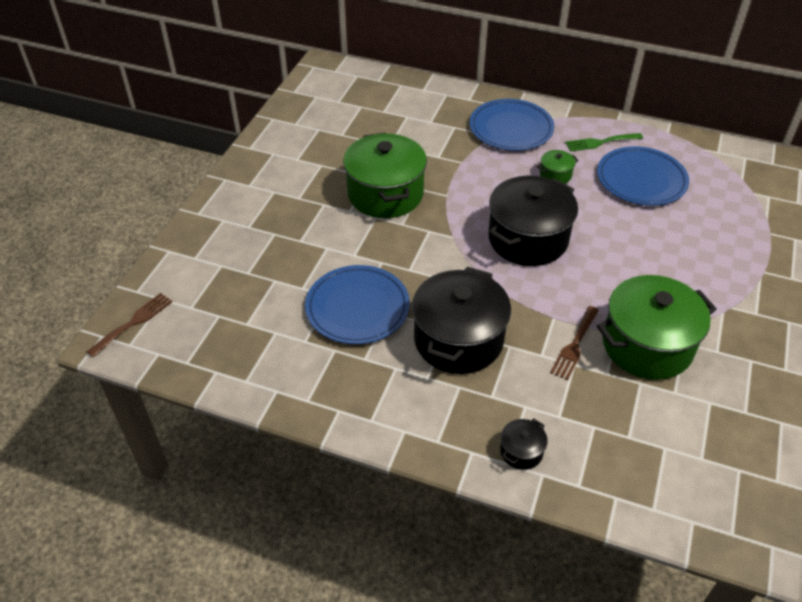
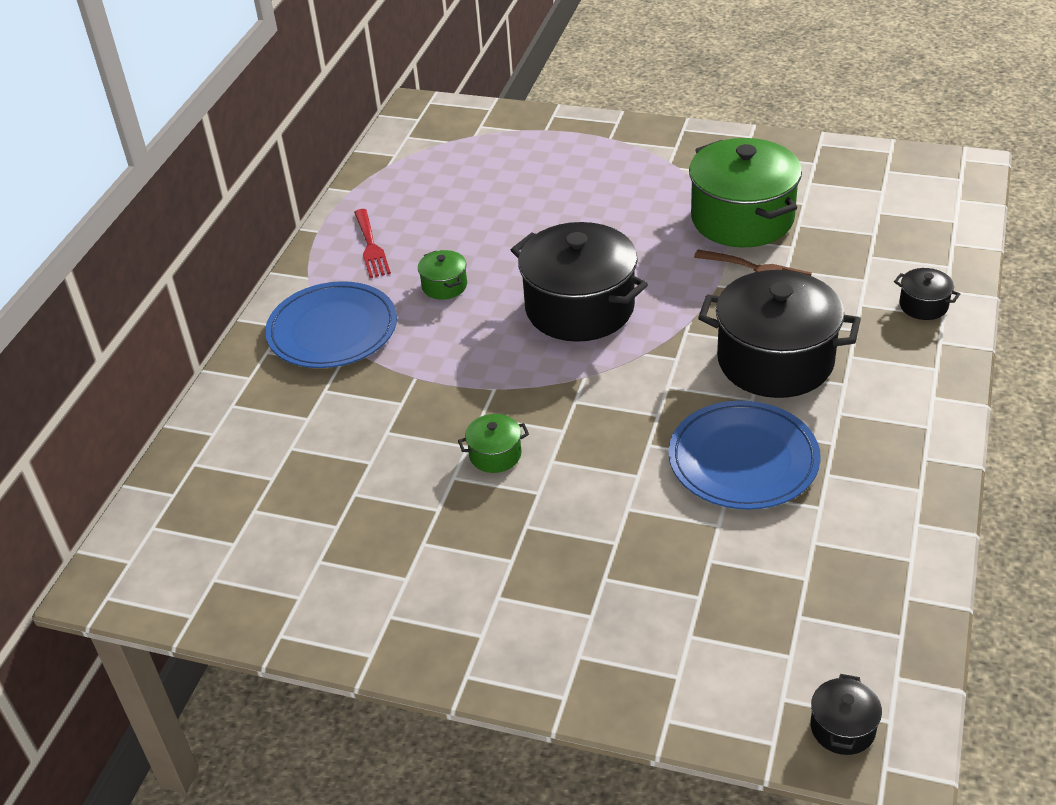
camera: 90 degrees left, 5 degrees down
(134, 322) = (842, 728): brown fork -> black pot
(385, 194) = (495, 455): green pot -> green pot, size x0.43
(600, 142) = (371, 247): green fork -> red fork
(641, 179) = (452, 214): blue plate -> none

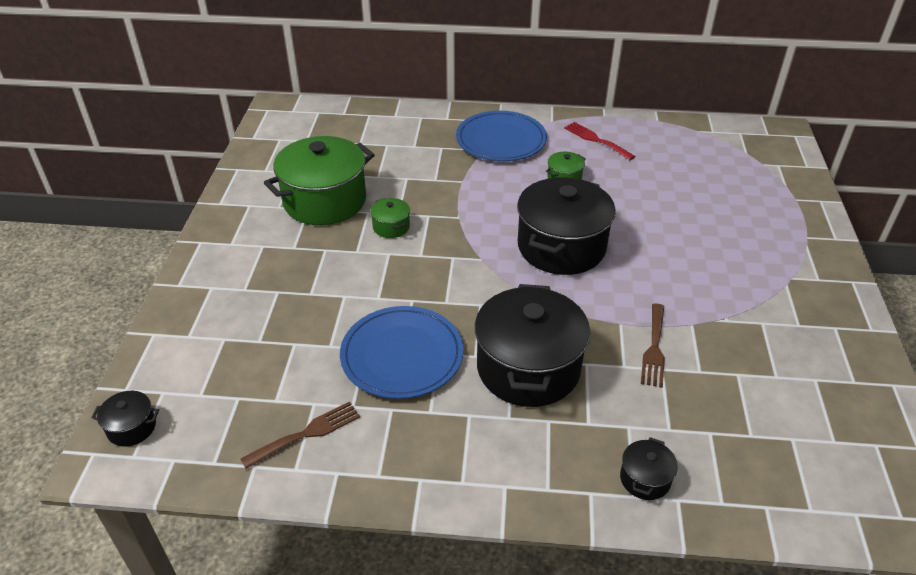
camera: 75 degrees right, 0 degrees up
(371, 247) = (596, 140): red fork -> red fork turned 75 degrees clockwise
(742, 218) = (727, 333): green pot -> green pot (325, 201)
(859, 549) = (307, 433): none -> brown fork

